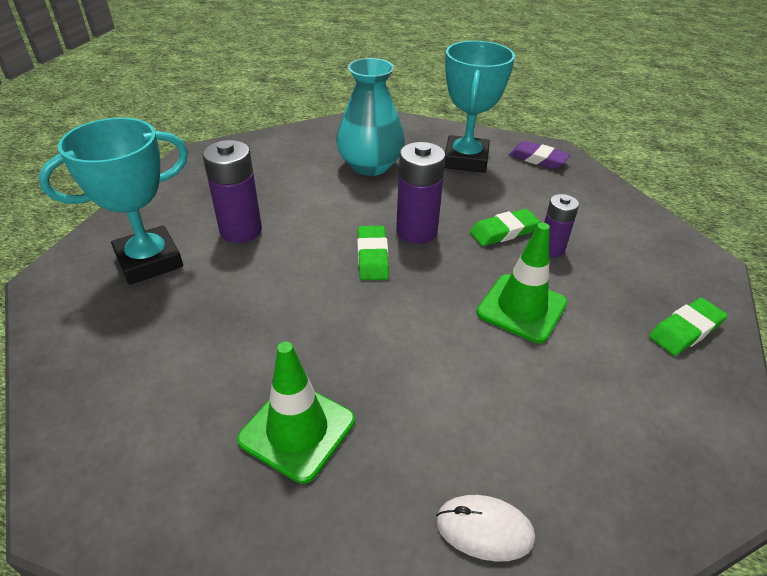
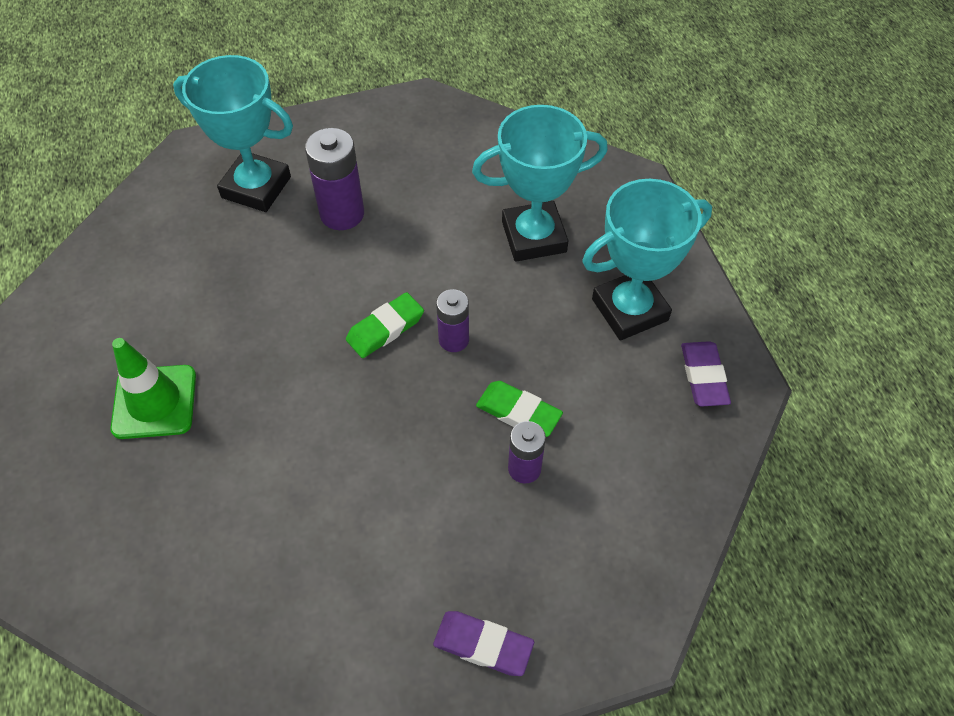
camera: 55 degrees right, 15 degrees up
(370, 166) = (534, 237): turquoise vase -> turquoise trophy
(416, 231) = (453, 340): purple battery -> purple battery, size x0.63
(484, 529) = (141, 569): white mouse -> none
(521, 308) = (405, 484): green traffic cone -> none
(685, 330) = (483, 645): green eraser -> purple eraser

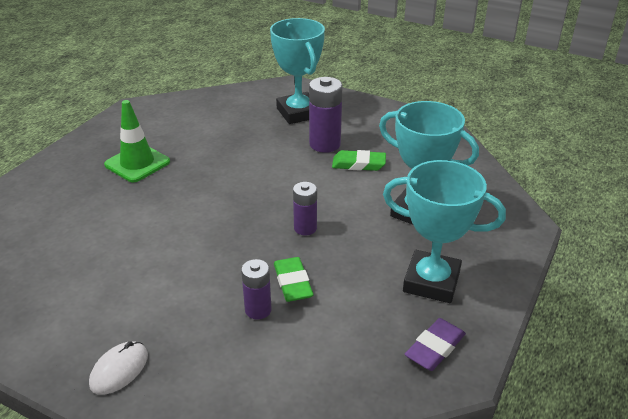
camera: 45 degrees right, 20 degrees down
(385, 328) = (277, 201): green eraser -> green eraser (358, 164)
(483, 645) = (119, 370): purple eraser -> white mouse

